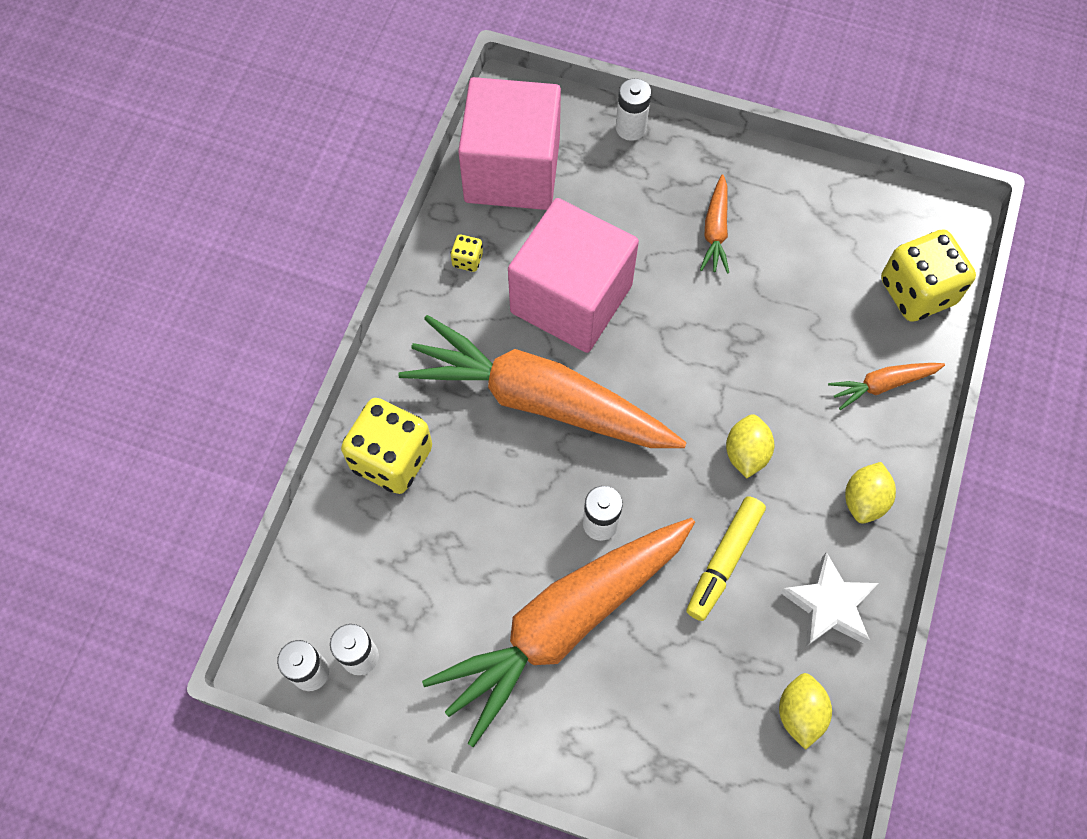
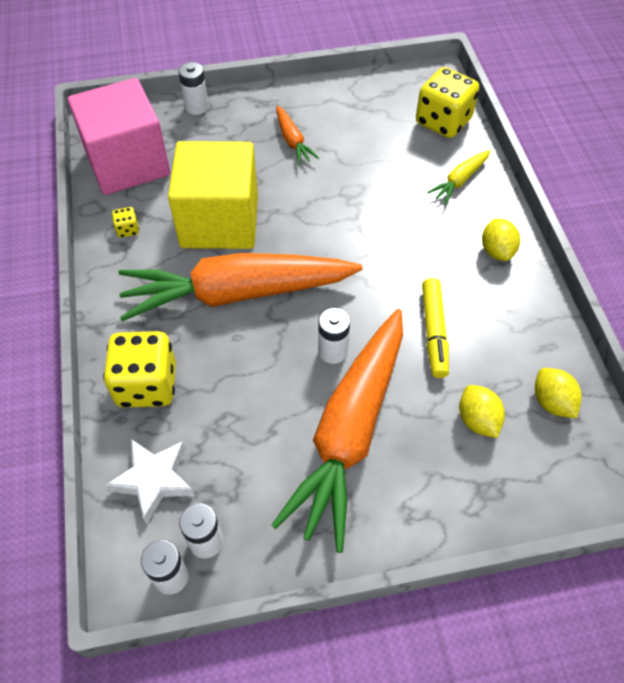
camera: 30 degrees left, 10 degrees down
(571, 299) = (219, 221): pink cube -> yellow cube
(746, 453) = (402, 259): yellow lemon -> yellow lemon (477, 420)
(829, 605) = (521, 324): white star -> white star (154, 480)
(882, 385) = (459, 181): orange carrot -> yellow carrot

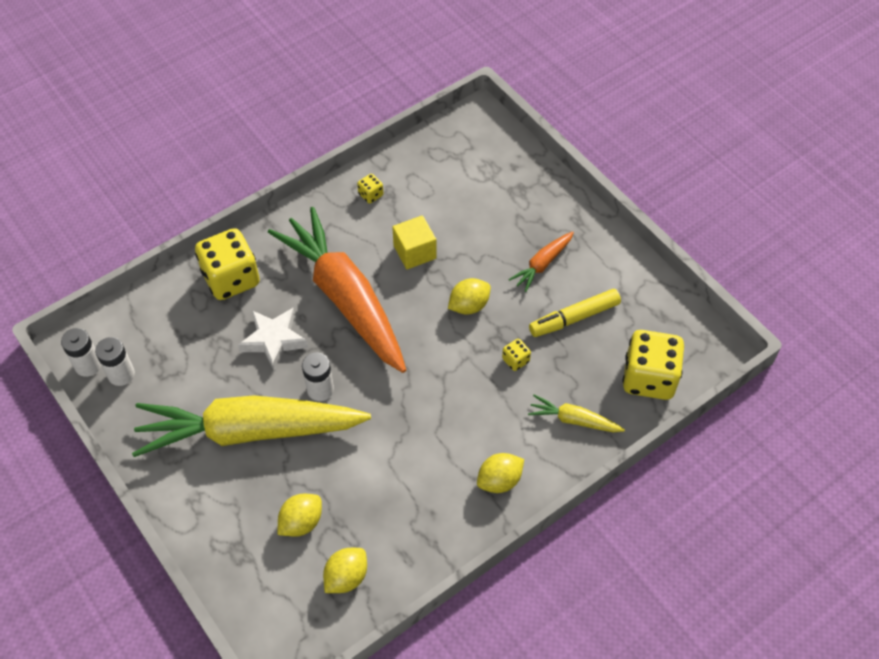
camera: 65 degrees right, 0 degrees up
(127, 163) = (442, 159): pink cube -> none
(154, 480) = (155, 321): white star -> white star (274, 340)
(196, 107) = (540, 174): white battery -> none
(219, 221) = (415, 252): yellow cube -> yellow cube, size x0.48
(305, 205) = (469, 306): none -> yellow lemon
(350, 432) = (248, 431): orange carrot -> yellow carrot
(381, 195) = (515, 360): none -> yellow dice
(434, 332) = (377, 459): yellow marker -> yellow marker (574, 318)

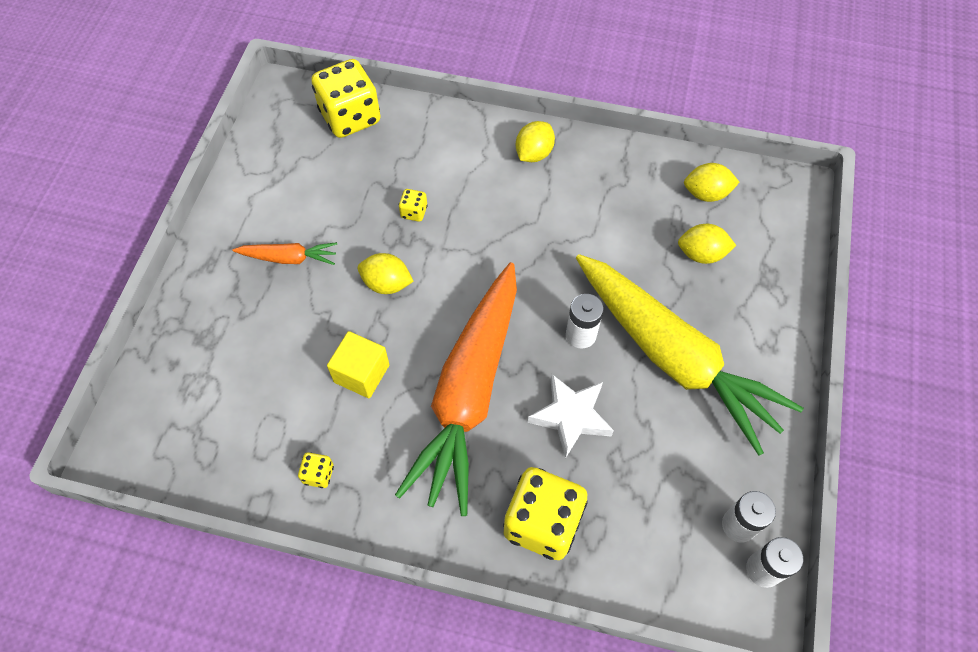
camera: 130 degrees left, 5 degrees up
(499, 481) = (534, 153): yellow lemon -> yellow lemon turned 75 degrees counterclockwise
(573, 420) = (435, 141): yellow carrot -> none
(574, 318) = (332, 198): yellow marker -> none

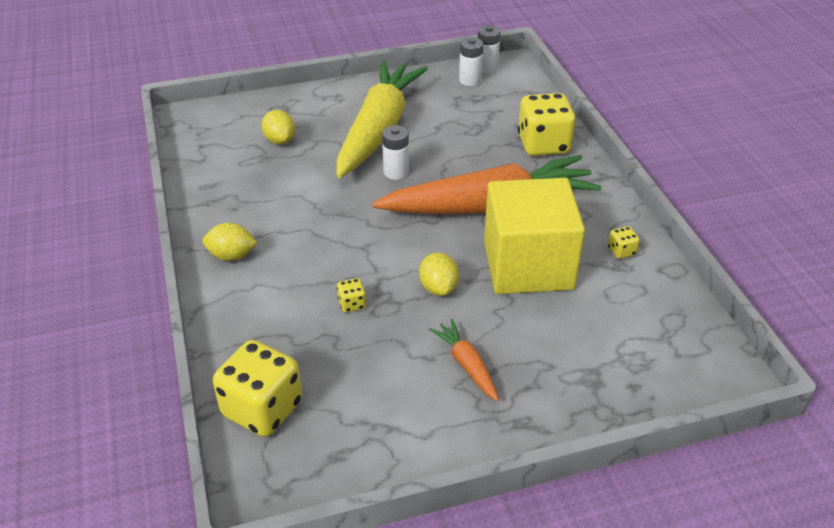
camera: 120 degrees left, 20 degrees down
(361, 373) = (528, 265): yellow cube -> yellow cube, size x2.09
(571, 416) = (463, 156): white star -> none
(706, 193) = (217, 153): yellow lemon -> none

